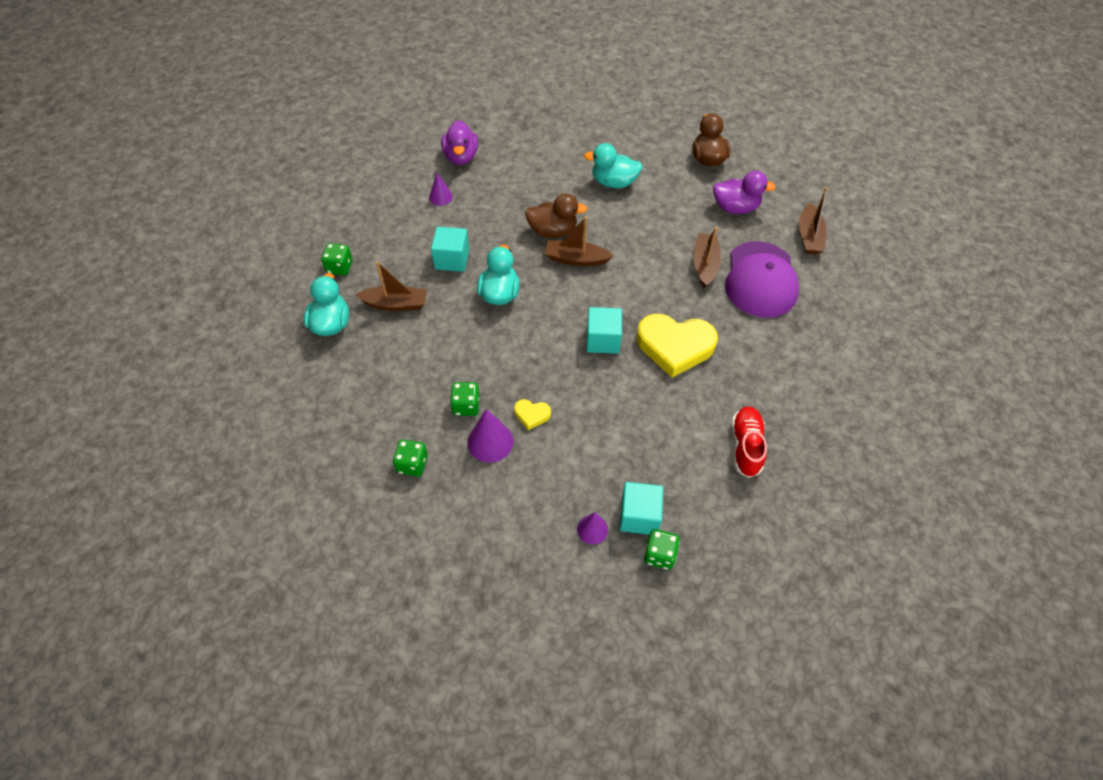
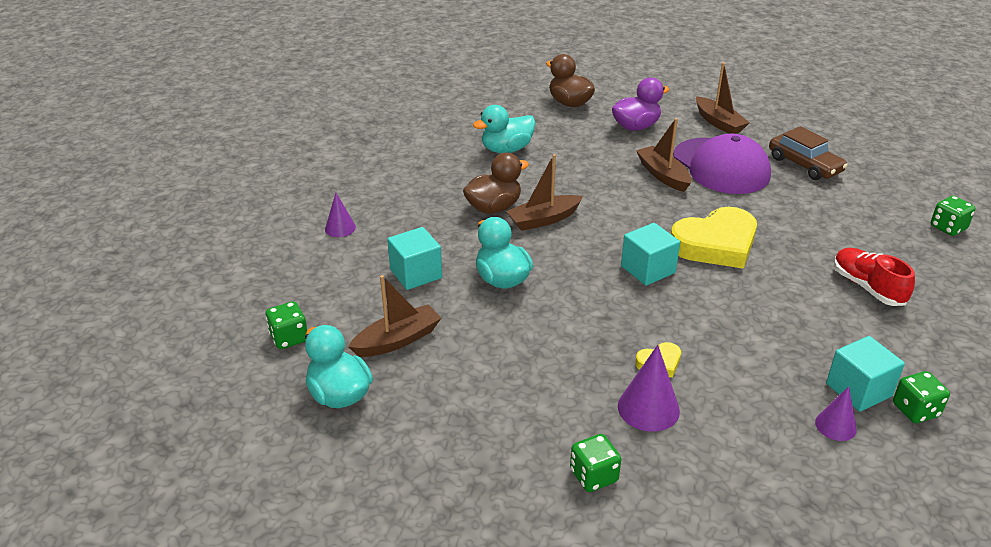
camera: 35 degrees left, 20 degrees down
(461, 157) = (324, 188): purple duck -> none
(466, 406) = (585, 390): green dice -> green dice (948, 227)
(833, 313) = (804, 165): none -> brown car

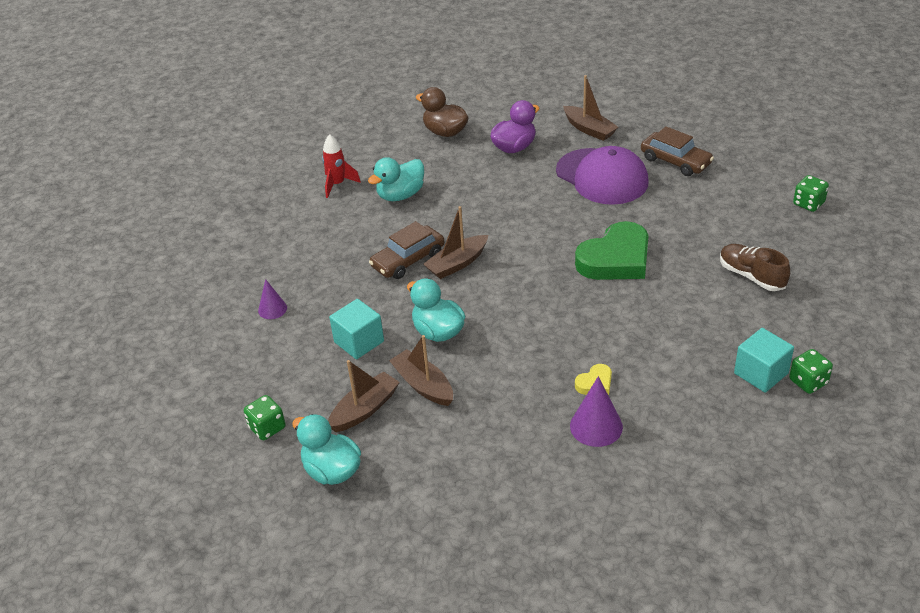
camera: 10 degrees left, 5 degrees up
(447, 131) = (337, 184): none -> red rocket
(493, 208) = (408, 260): brown duck -> brown car
(593, 476) = (567, 494): green dice -> none
(648, 269) = (563, 296): turquoise cube -> none
(663, 175) = (552, 196): brown boat -> brown boat (423, 385)
(716, 244) = (615, 259): yellow heart -> green heart
(835, 425) = (748, 409): purple cone -> none
(867, 287) = (751, 276): red shoe -> brown shoe

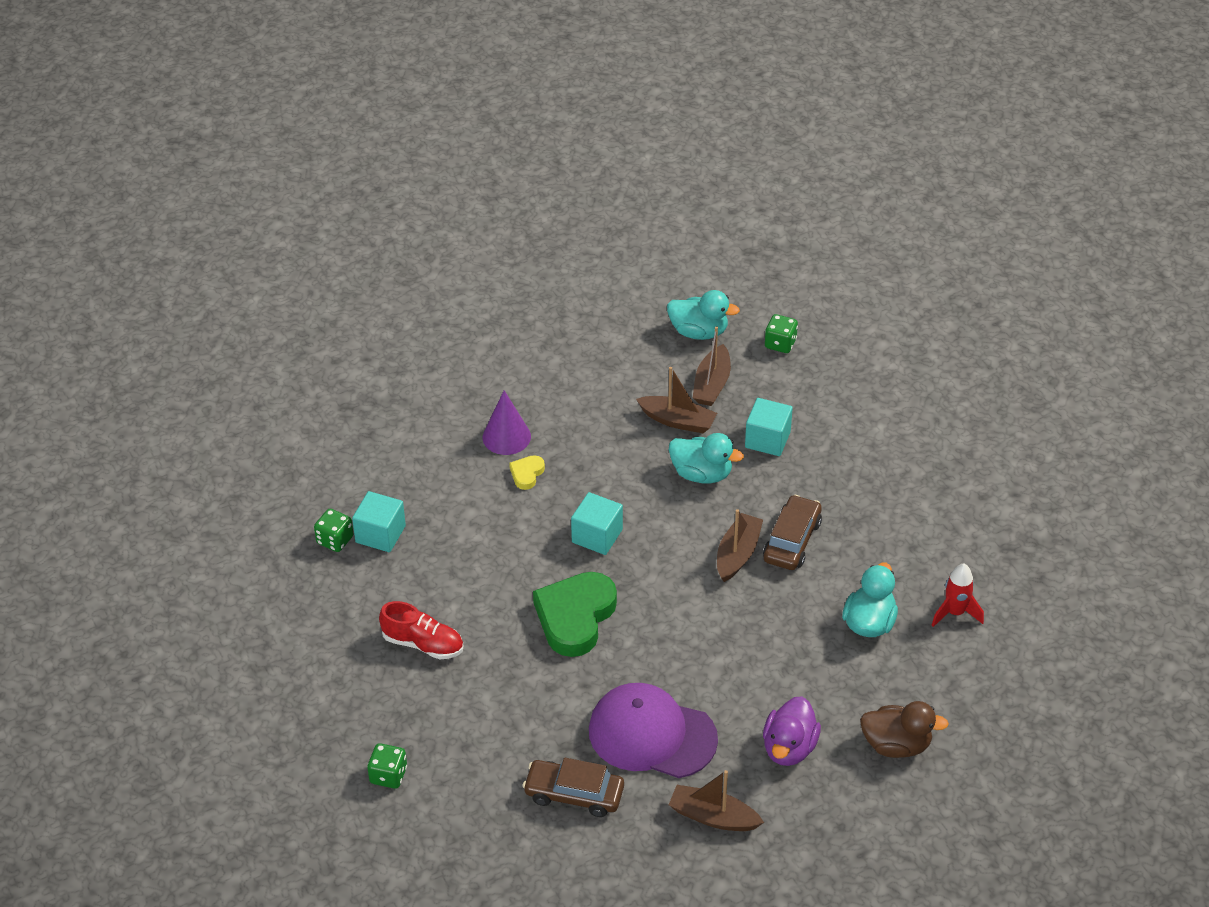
camera: 150 degrees right, 5 degrees up
(272, 309) = (878, 442): purple cone -> none
(562, 311) = (597, 536): none -> turquoise cube
(751, 276) = (423, 644): brown shoe -> red shoe

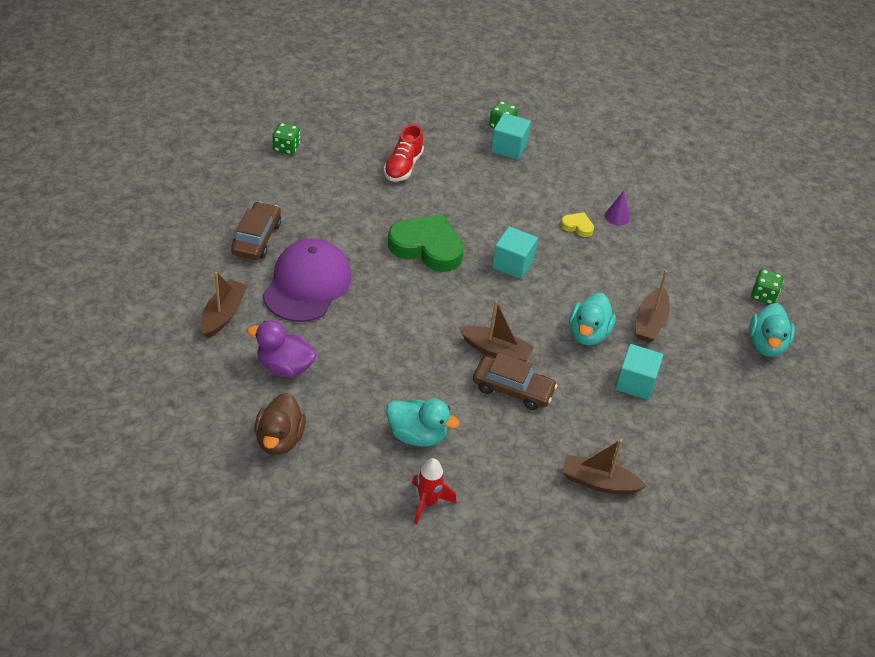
camera: 85 degrees right, 0 degrees up
(506, 437) = (617, 216): purple cone -> purple cone, size x0.63
(712, 384) = (699, 349): brown boat -> brown boat (598, 482)
(780, 343) = (763, 403): green dice -> green dice (763, 295)

